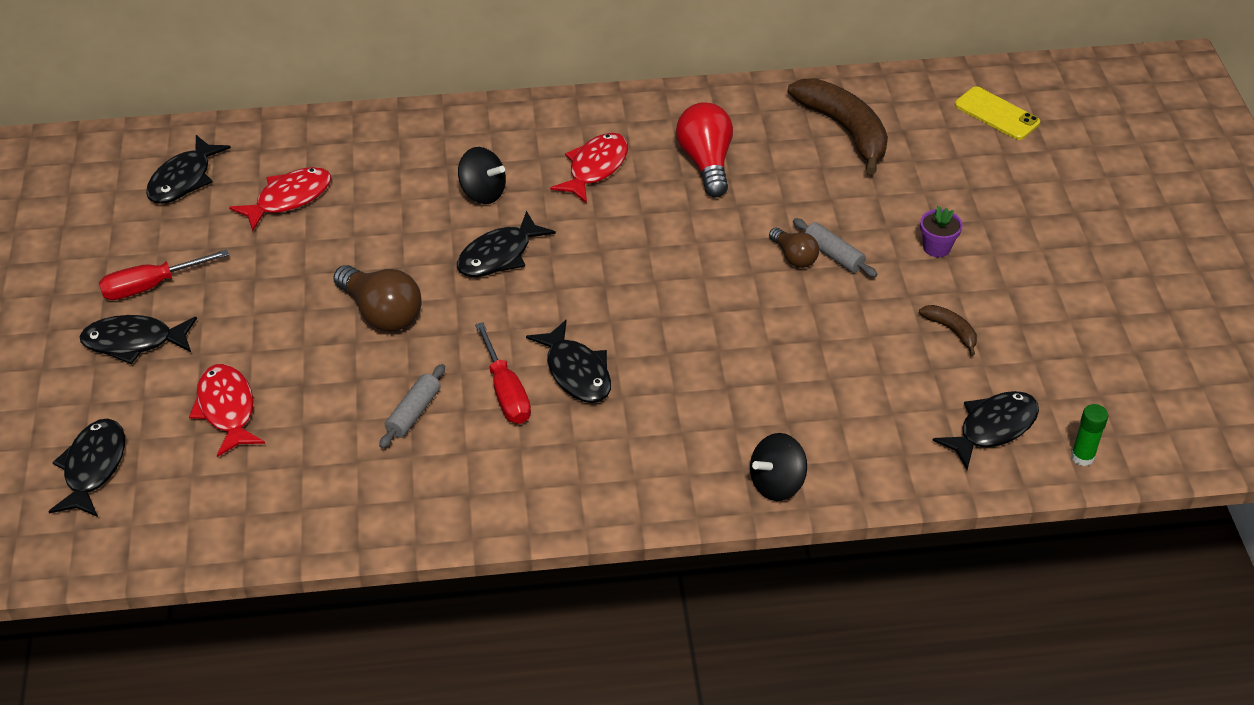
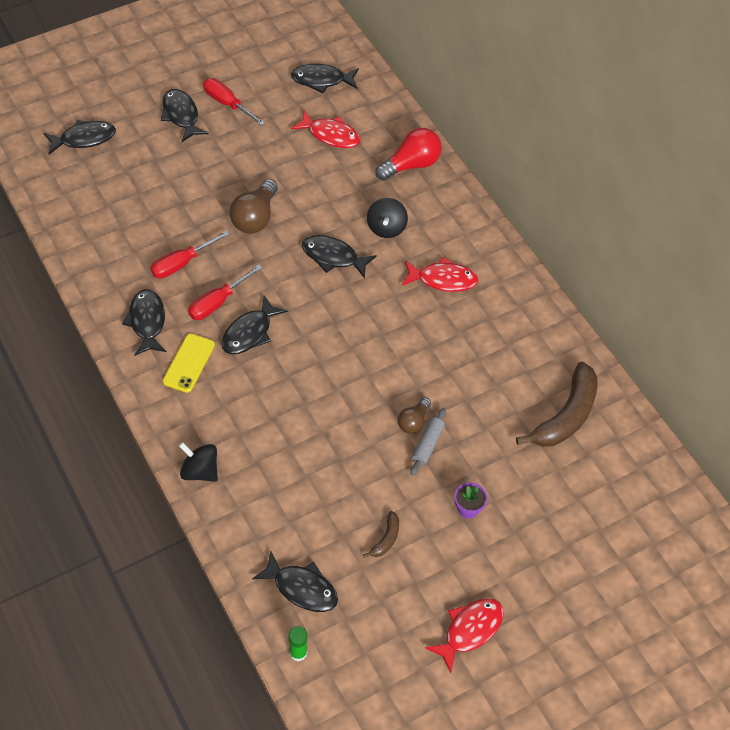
camera: 65 degrees right, 10 degrees up
(227, 409) = (148, 177): red fish -> red fish (470, 630)
(413, 413) = (182, 263): grey rolling pin -> red screwdriver
(495, 478) = (147, 322): none -> black fish
(706, 162) = (483, 341): red light bulb -> red light bulb (411, 165)
(997, 114) = (644, 513): yellow phone -> yellow phone (189, 363)

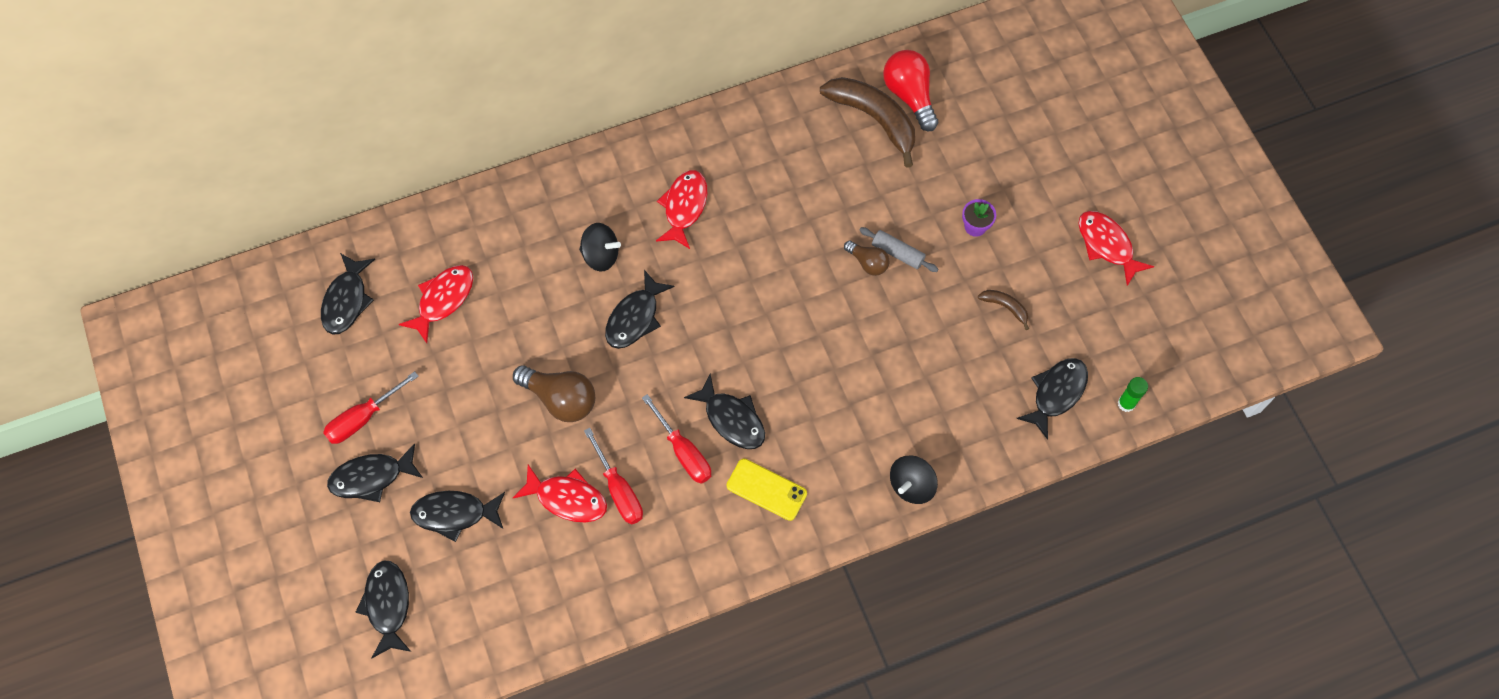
camera: 80 degrees left, 10 degrees up
(147, 322) = (701, 534): black fish -> black fish (454, 514)
(172, 232) = (567, 498): none -> red fish
(411, 165) = (509, 216): red light bulb -> red light bulb (909, 96)

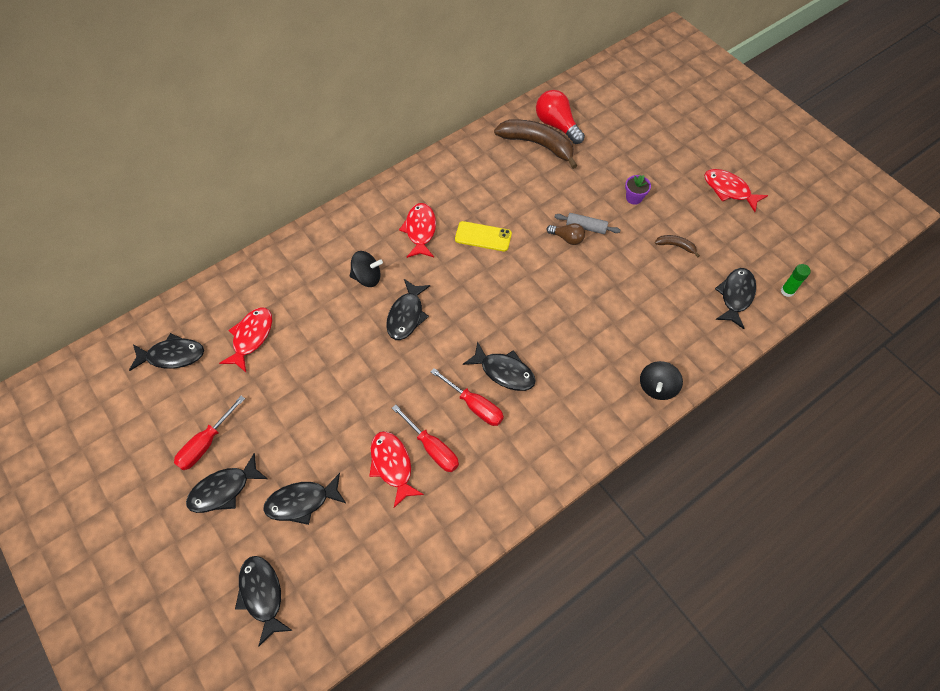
camera: 15 degrees left, 5 degrees down
(347, 300) = (172, 355): black fish -> black fish turned 90 degrees counterclockwise
(560, 399) = (365, 389): brown light bulb -> none
(567, 498) = (392, 465): red fish -> red fish turned 120 degrees counterclockwise
(766, 489) = (548, 418): yellow phone -> yellow phone (483, 236)

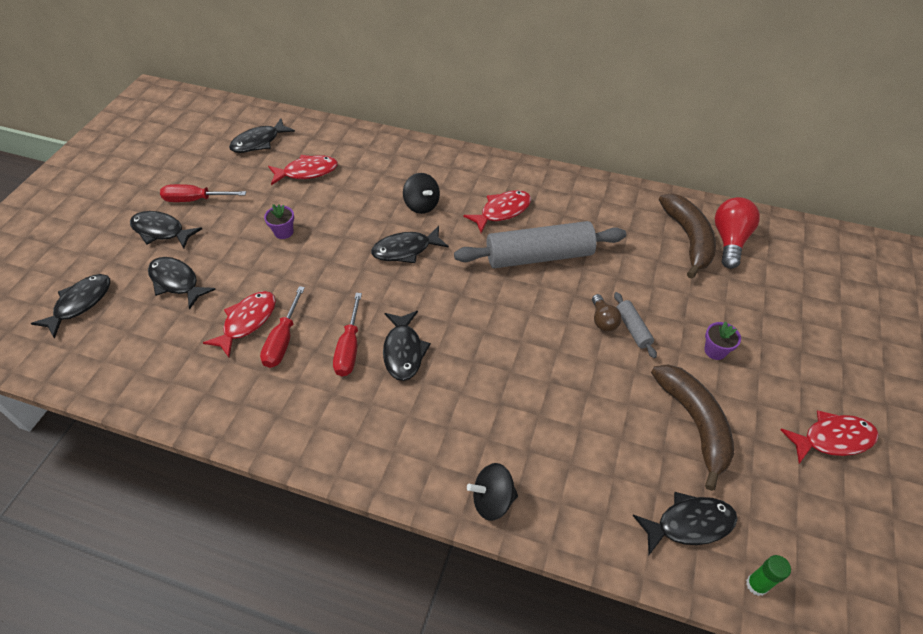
camera: 55 degrees right, 10 degrees down
(172, 355) = (259, 142): black fish -> black fish turned 90 degrees clockwise
(311, 391) = (283, 232): none -> purple flower pot
(483, 236) = (539, 256): yellow phone -> grey rolling pin
(676, 246) = (695, 423): brown banana -> brown banana, size x2.20
(729, 190) = (833, 439): red fish -> red fish turned 75 degrees clockwise

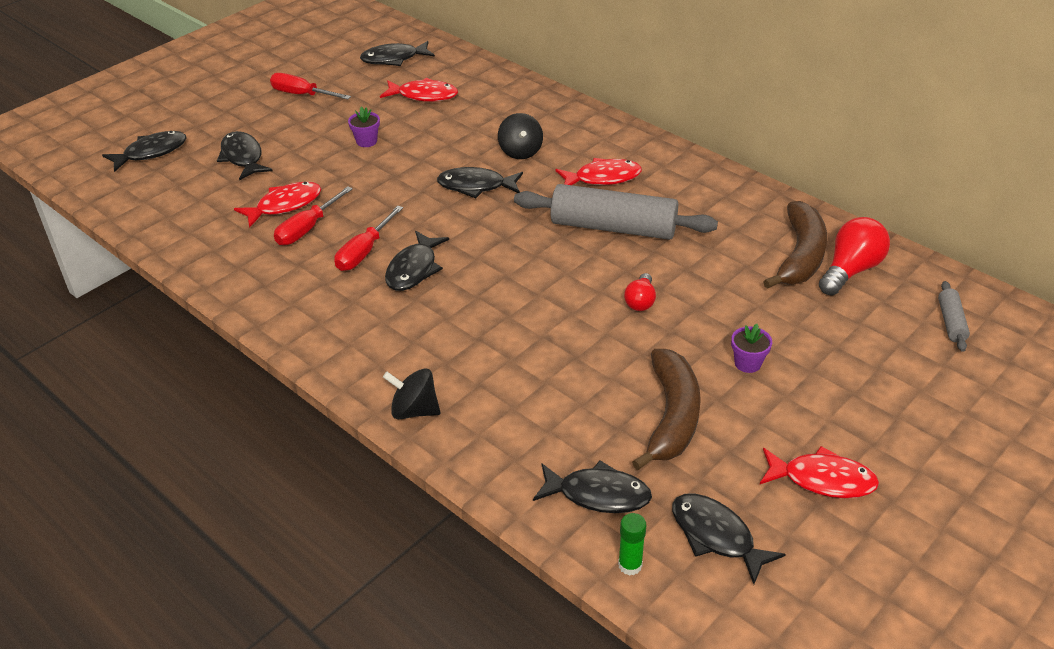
camera: 25 degrees right, 10 degrees down
(161, 231) = (255, 113): black fish -> black fish (716, 536)
(603, 320) = (640, 301): brown light bulb -> red light bulb
(633, 329) = (668, 318): grey rolling pin -> grey rolling pin (951, 322)

